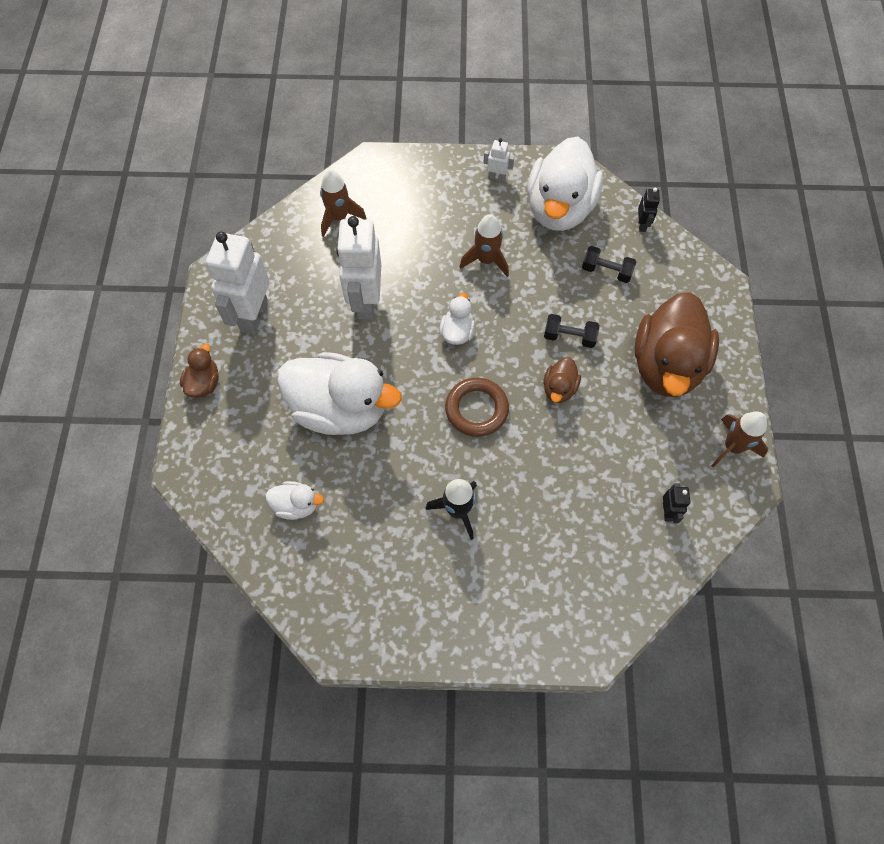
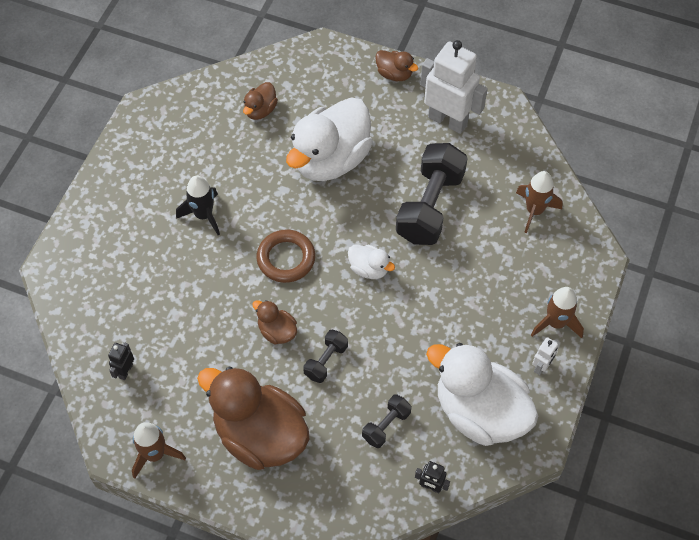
camera: 110 degrees right, 5 degrees down
(296, 505) = (260, 110): white duck -> brown duck
(365, 302) = (430, 206): white robot -> black dumbbell
(486, 260) = (439, 320): brown rocket -> brown rocket (556, 323)
(667, 511) = (125, 371): black robot -> black robot turned 90 degrees clockwise

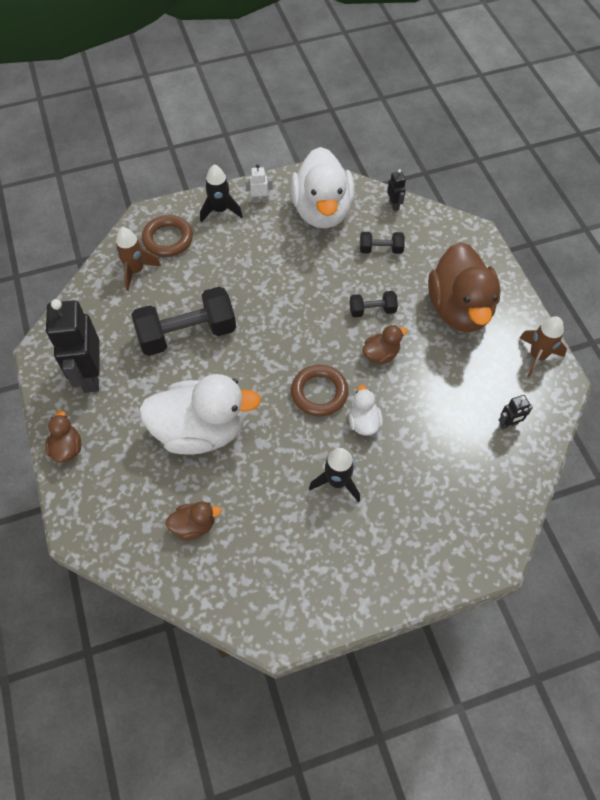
camera: 130 degrees left, 0 degrees up
(277, 331) = (381, 354): brown duck -> brown duck turned 120 degrees counterclockwise
(369, 269) = (277, 335): white duck -> white duck (364, 422)
(447, 120) = (90, 375): white robot -> black robot
(553, 257) = (168, 239): none -> brown ring
(556, 323) = (220, 210): brown rocket -> black rocket

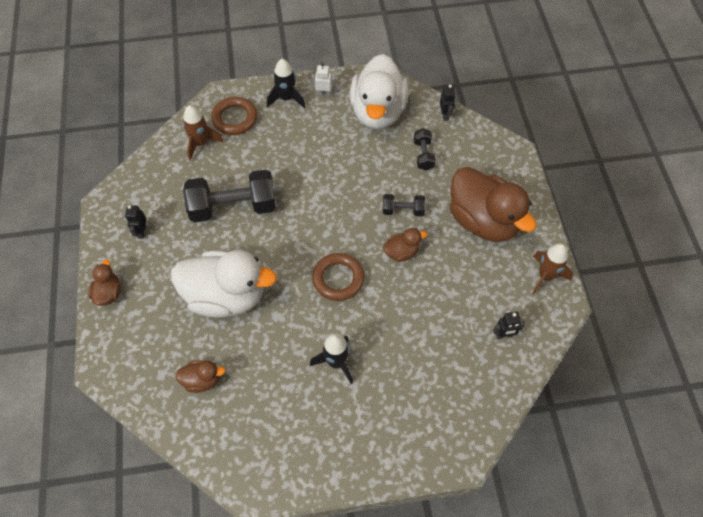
camera: 10 degrees right, 0 degrees up
(90, 375) = (142, 232): black robot -> black robot, size x0.43
(364, 422) = (372, 312): white duck -> none
(380, 249) = (423, 155): black dumbbell -> black dumbbell turned 75 degrees clockwise
(459, 309) = (483, 221): brown duck -> brown duck turned 45 degrees counterclockwise

